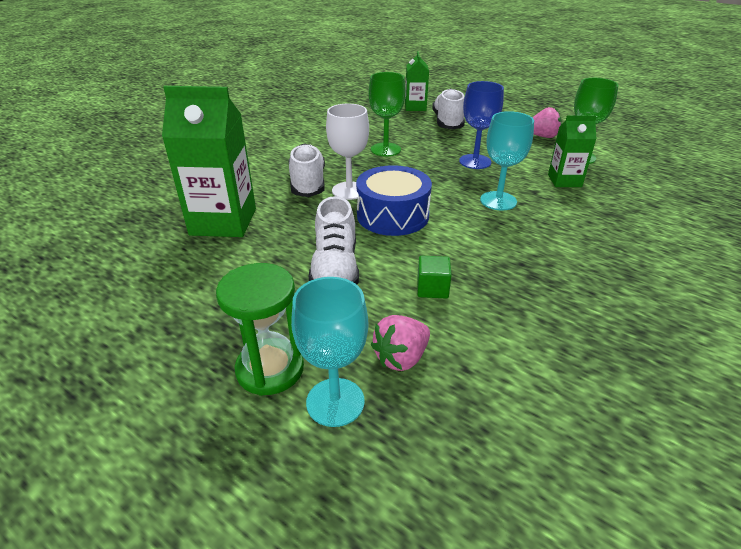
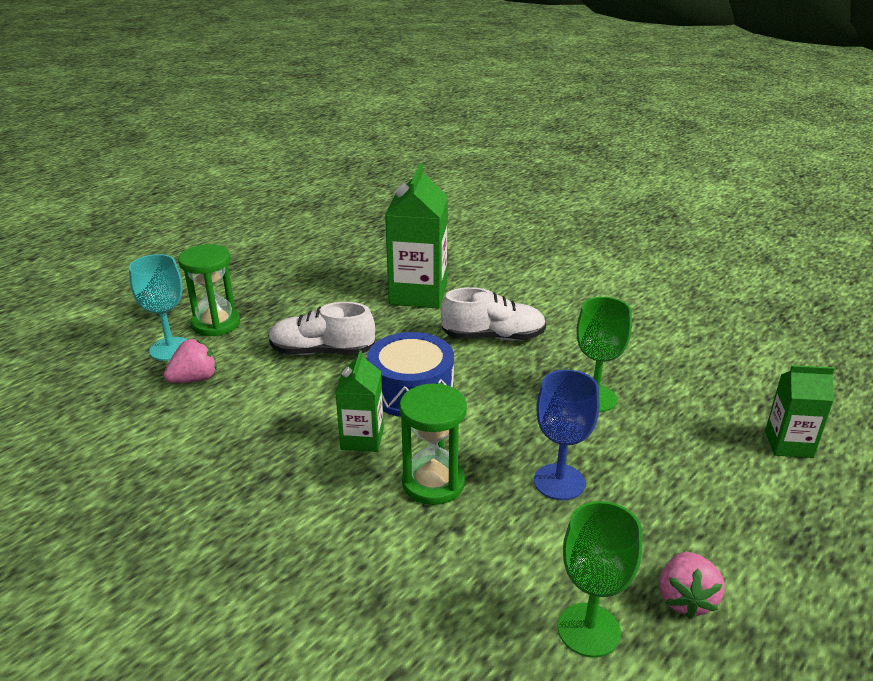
camera: 95 degrees right, 5 degrees down
(349, 191) = (473, 364): white goblet -> none
(401, 358) = (194, 379): pink strawberry -> pink strawberry turned 90 degrees clockwise
(432, 288) = (271, 404): green cube -> none
(447, 122) = (723, 475): white shoe -> none
(498, 201) = (433, 483): turquoise goblet -> green hourglass
(564, 181) = (490, 576): green carton -> green carton (362, 438)

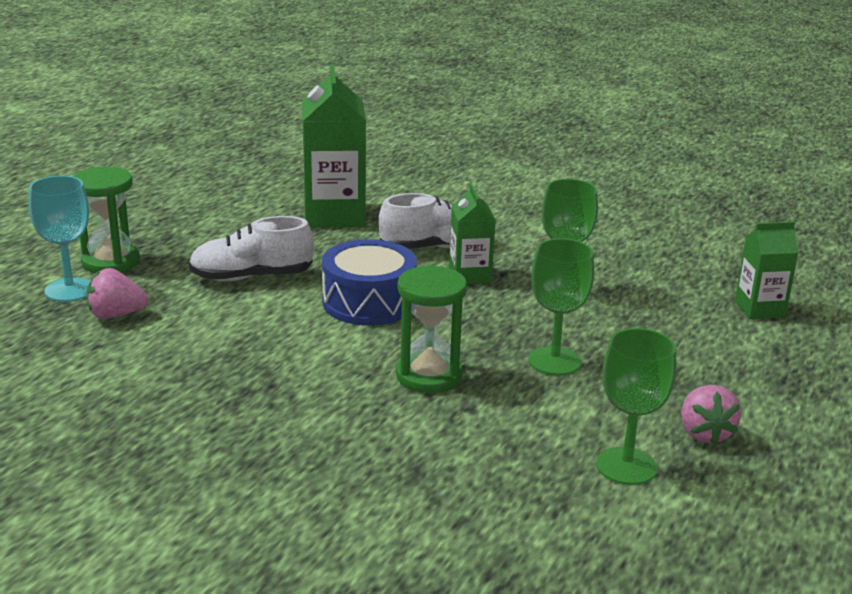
camera: 15 degrees left, 5 degrees down
(194, 379) = (116, 315): pink strawberry -> pink strawberry turned 135 degrees counterclockwise
(362, 438) = (336, 348): green carton -> green carton (470, 275)
(559, 482) = (554, 361): blue goblet -> green goblet

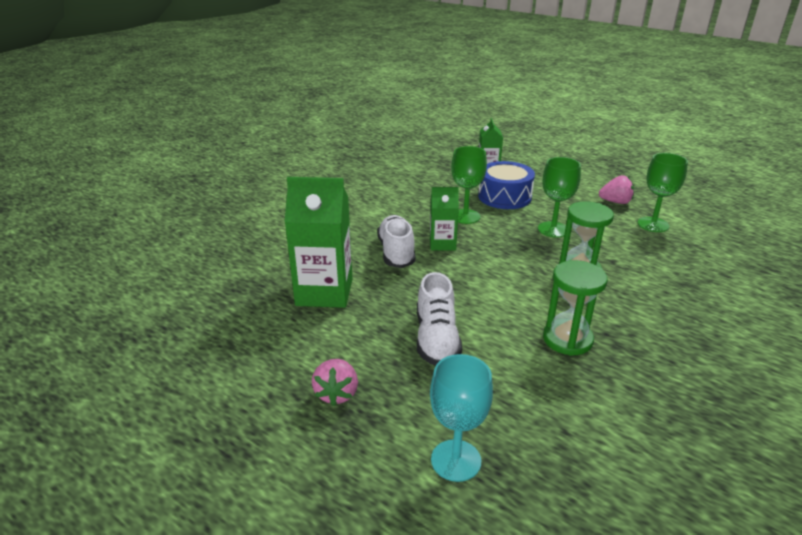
camera: 80 degrees left, 5 degrees up
(111, 262) = (394, 431): green hourglass -> green hourglass (567, 339)
(116, 315) = (507, 421): pink strawberry -> pink strawberry (337, 393)
(369, 302) = (481, 285): blue drum -> blue drum (504, 197)

